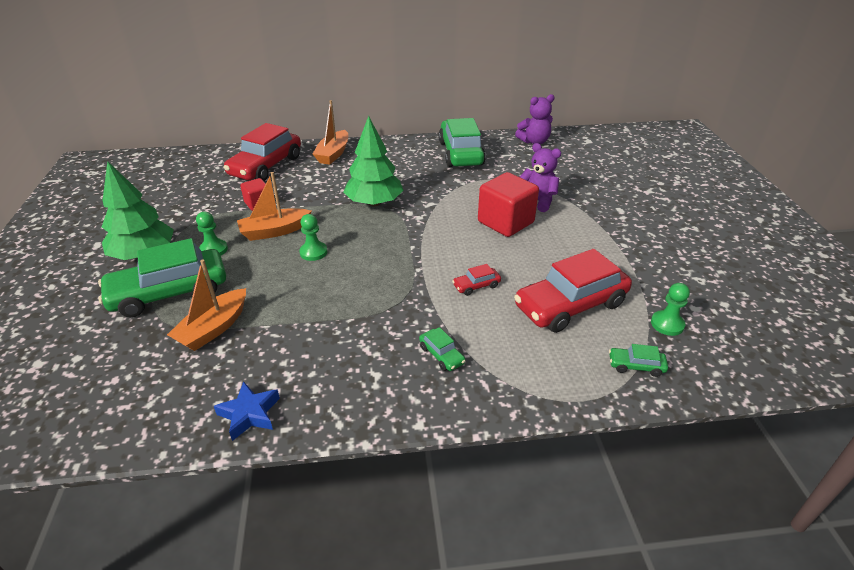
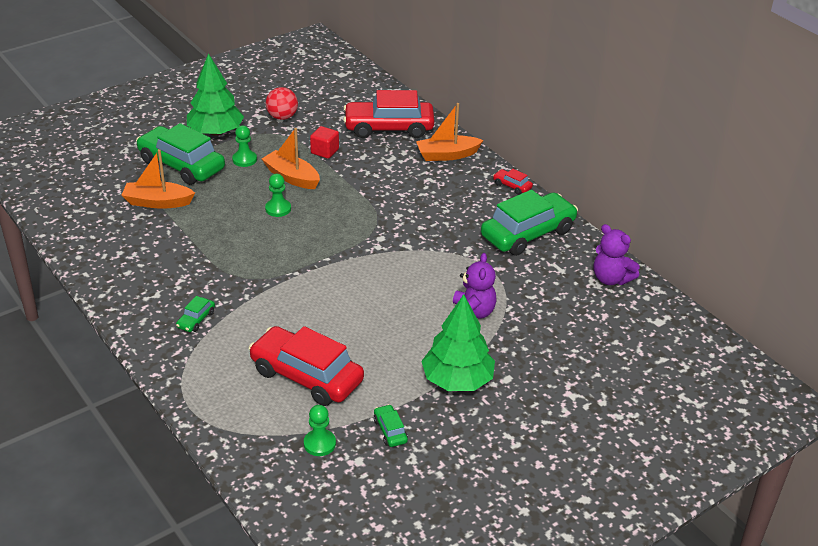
camera: 60 degrees right, 0 degrees up
(176, 210) = (282, 117): none -> red ball
(249, 414) = (89, 253): blue star -> none
(374, 203) = (379, 212): green tree -> green tree (457, 380)
(476, 286) = (296, 313): red car -> red car (512, 186)
(505, 222) = (413, 303): red cube -> none
(636, 366) = (248, 432): green car -> green car (390, 431)

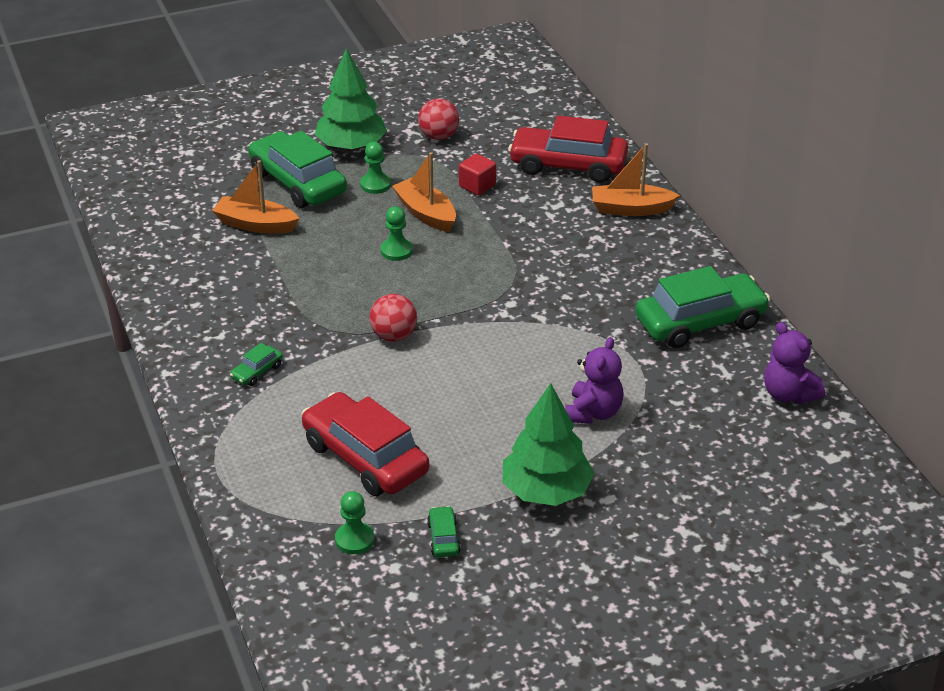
camera: 15 degrees right, 0 degrees up
(297, 276) = (394, 336): none -> red ball
(512, 186) = (701, 259): red car -> none

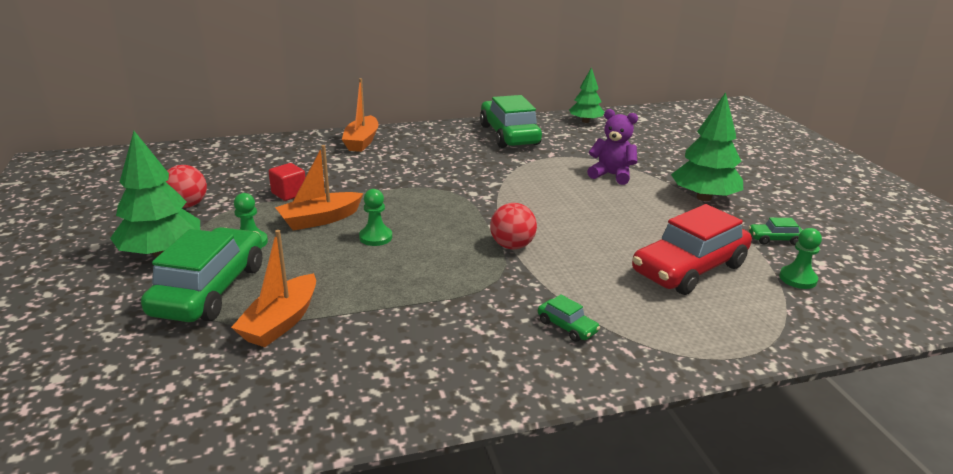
camera: 85 degrees left, 10 degrees down
(297, 182) = (210, 289): green car -> green car turned 135 degrees clockwise
(568, 165) = (285, 156): red car -> none
(788, 394) = (585, 121): purple teddy bear -> green tree

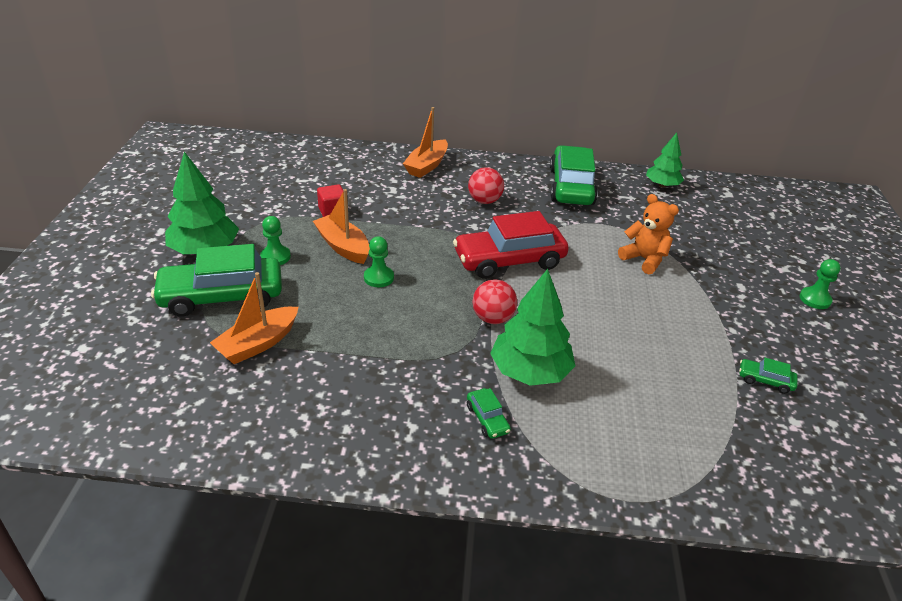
camera: 20 degrees right, 10 degrees up
(187, 205) = (247, 205): red ball -> red ball (484, 201)
(210, 289) = (222, 297): green car -> green car turned 135 degrees counterclockwise
(320, 219) = (343, 246): orange boat -> orange boat turned 60 degrees clockwise
(611, 175) = (644, 259): purple teddy bear -> orange teddy bear
(689, 269) = (647, 390): red car -> red car (509, 260)
(703, 197) = (724, 310): green tree -> green tree (530, 371)
(798, 279) = (754, 434): green pawn -> green pawn (815, 299)

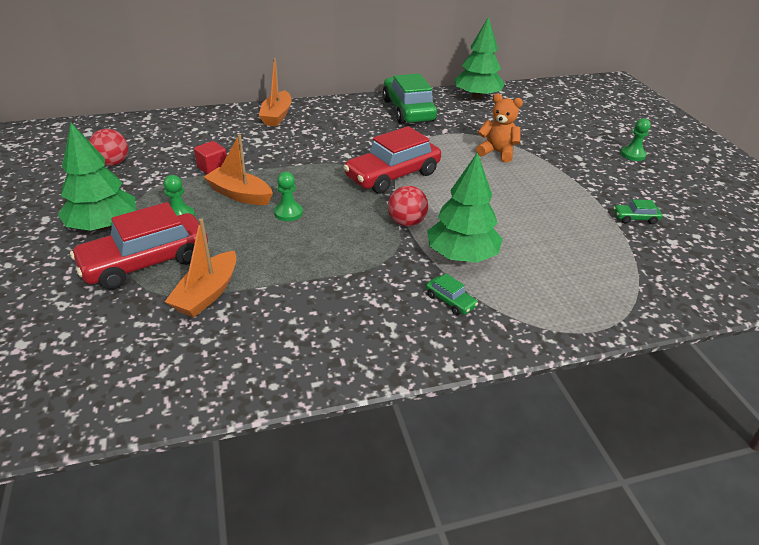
camera: 20 degrees left, 0 degrees up
(222, 297) = (146, 262): green car -> red car
(484, 201) = (344, 134): red ball -> red ball (113, 163)
(662, 185) = (477, 97): green tree -> green tree, size x1.58

